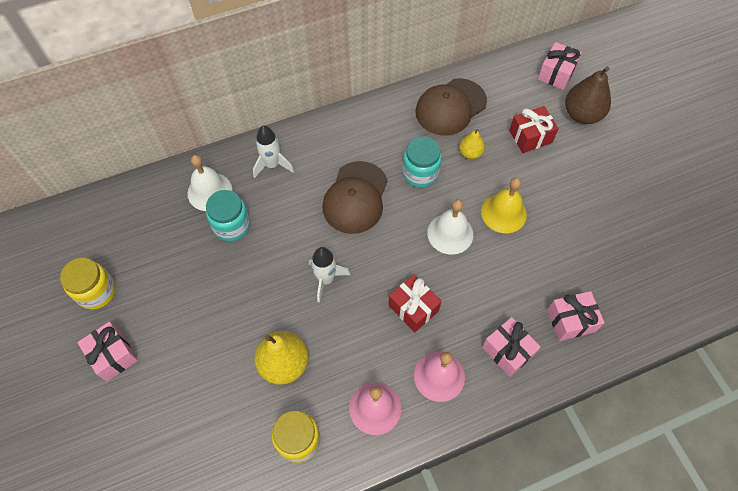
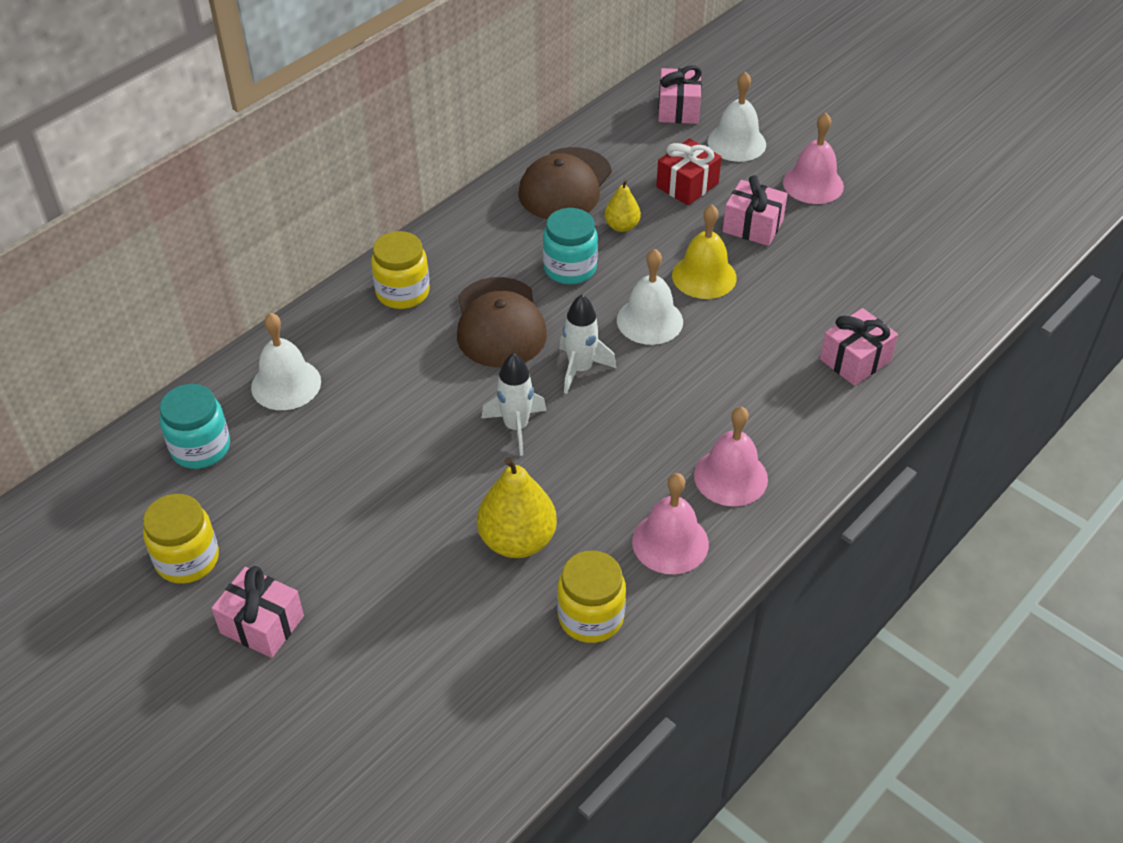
camera: 25 degrees left, 15 degrees down
(232, 225) = (344, 412): turquoise jar -> turquoise jar (200, 448)
(272, 165) = (359, 324): white rocket -> white rocket (580, 369)
(309, 151) = (402, 292): none -> yellow jar
(413, 308) = (652, 417): red gift -> none
(507, 351) = (799, 419): pink gift -> pink gift (753, 226)
(582, 115) = (736, 143): brown pear -> white bell
(617, 167) = (813, 184): none -> pink bell

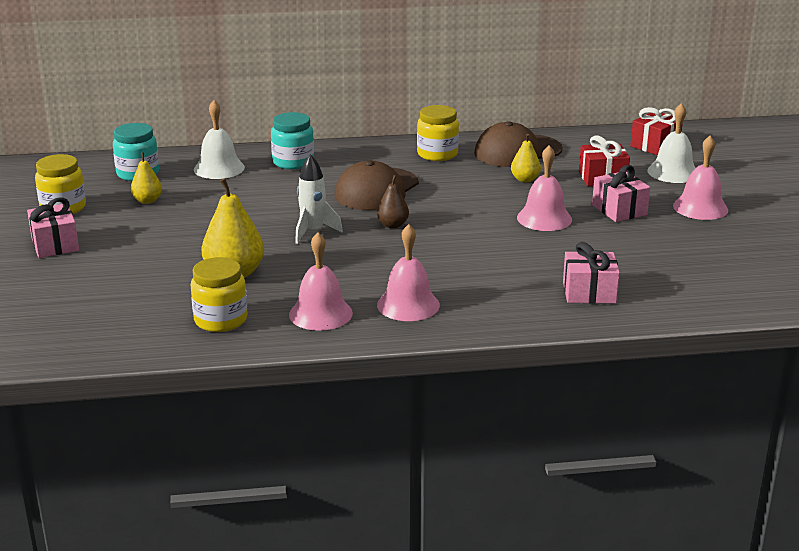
camera: 40 degrees right, 20 degrees down
(273, 486) = (147, 201): none -> yellow pear
(402, 292) = (341, 158): yellow jar -> yellow jar (437, 154)
(570, 268) = (459, 184): turquoise jar -> turquoise jar (293, 162)
(580, 369) = (392, 225): white rocket -> brown pear
(649, 320) = (473, 223): white bell -> none
(678, 109) = (655, 145): pink gift -> red gift
(704, 276) = (544, 218): yellow bell -> pink bell

